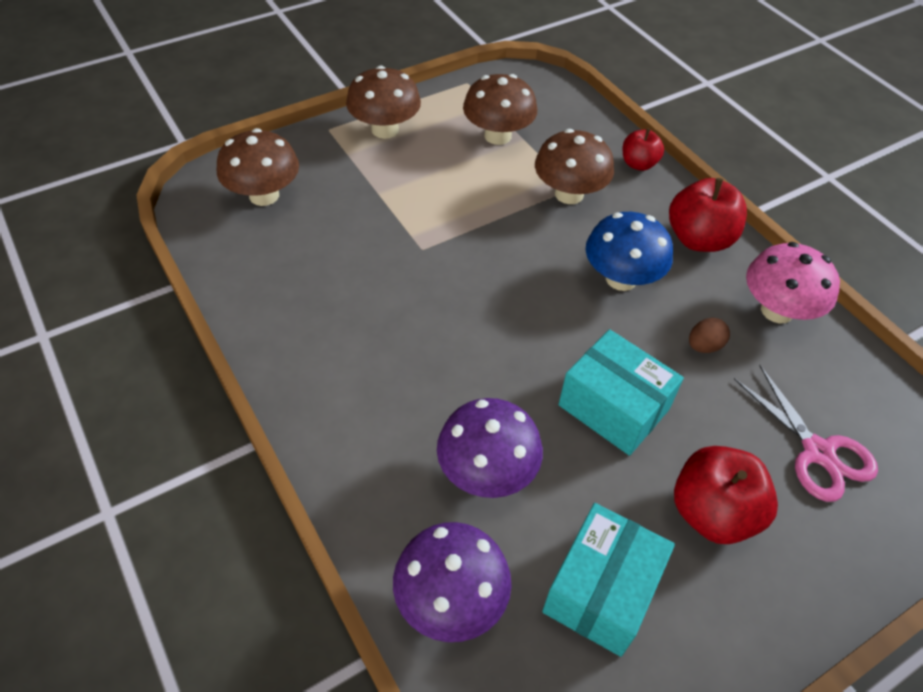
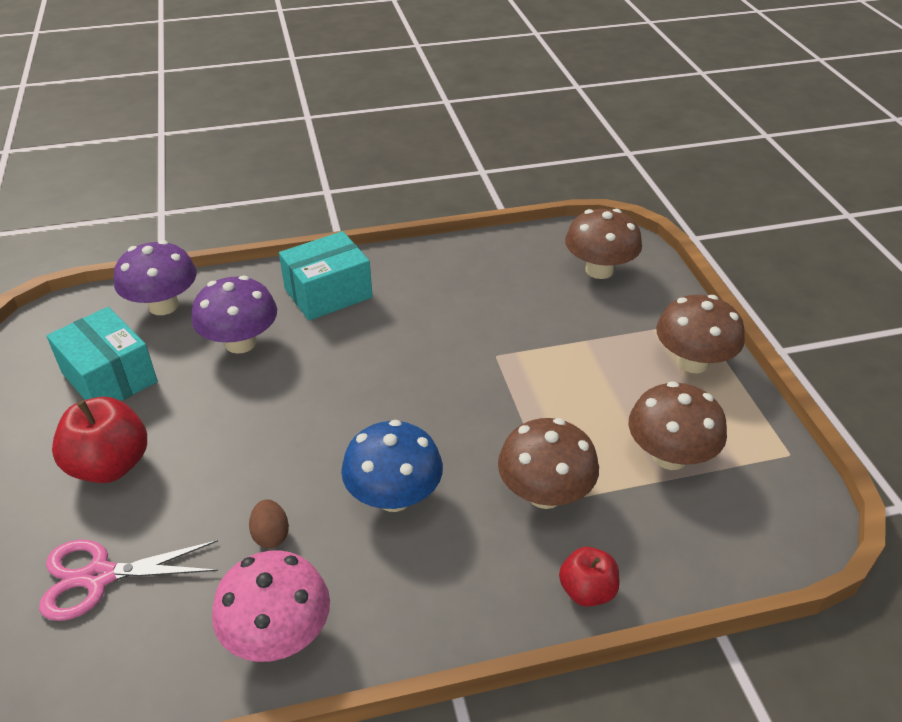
camera: 110 degrees right, 10 degrees down
(613, 407) = (247, 436): turquoise box -> turquoise box (328, 293)
(699, 239) = (424, 602): red apple -> none

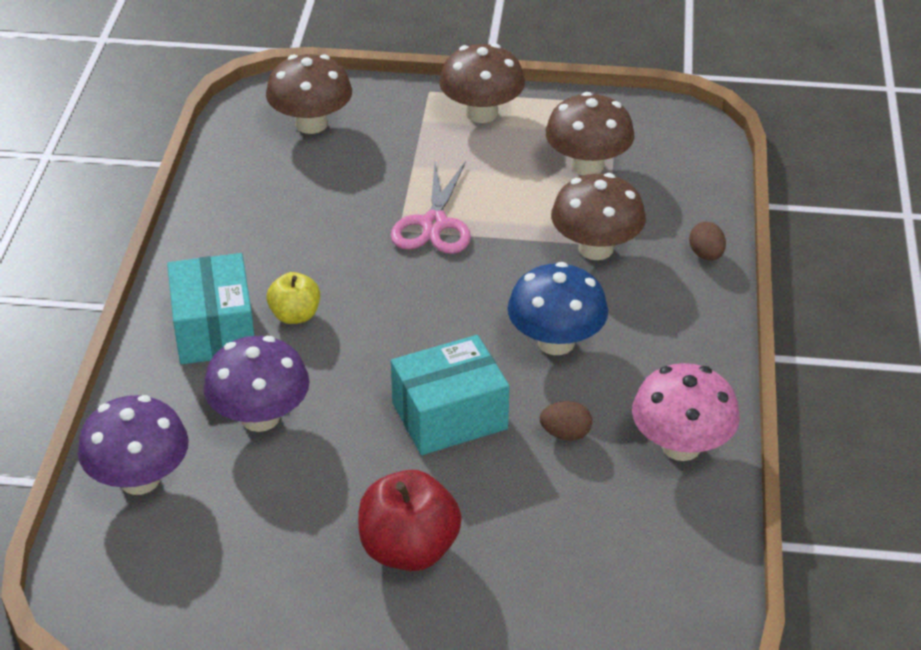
camera: 70 degrees left, 0 degrees up
(99, 577) = (564, 567): pink scissors -> pink scissors (434, 224)
(109, 377) = (254, 541): turquoise box -> turquoise box (449, 416)
(361, 328) = (295, 315): none -> yellow apple
(587, 591) = (706, 255): red apple -> brown egg

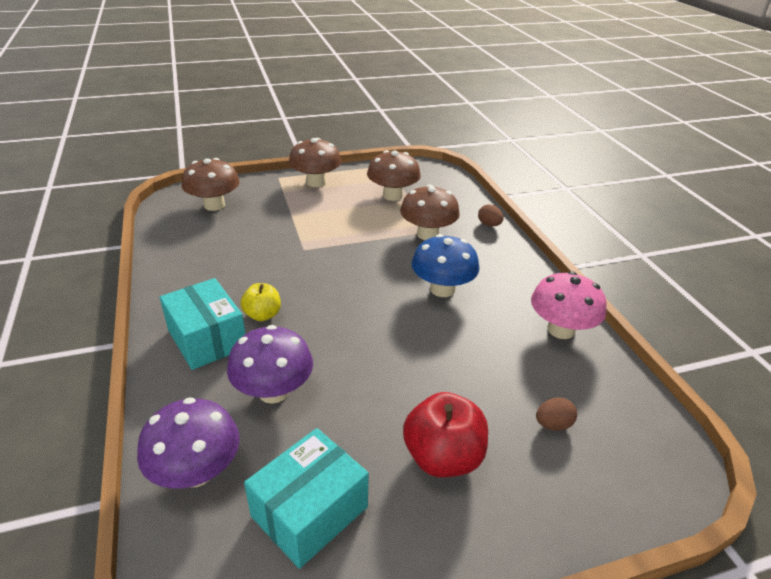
camera: 25 degrees left, 5 degrees down
(434, 224) = (324, 242): pink scissors -> none
(449, 416) = (408, 352): turquoise box -> turquoise box (310, 511)
(565, 434) = (488, 342): brown egg -> brown egg (553, 424)

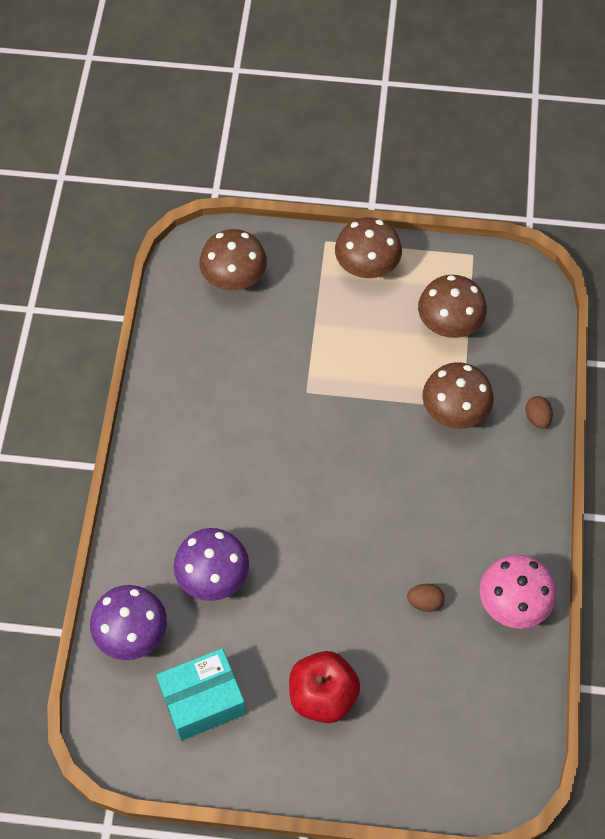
camera: 25 degrees right, 25 degrees up
(207, 339) = (174, 493): turquoise box -> none
(262, 315) = (232, 479): yellow apple -> none
(442, 289) = (424, 505): blue mushroom -> none
(553, 424) = (433, 702): brown egg -> brown egg (425, 602)

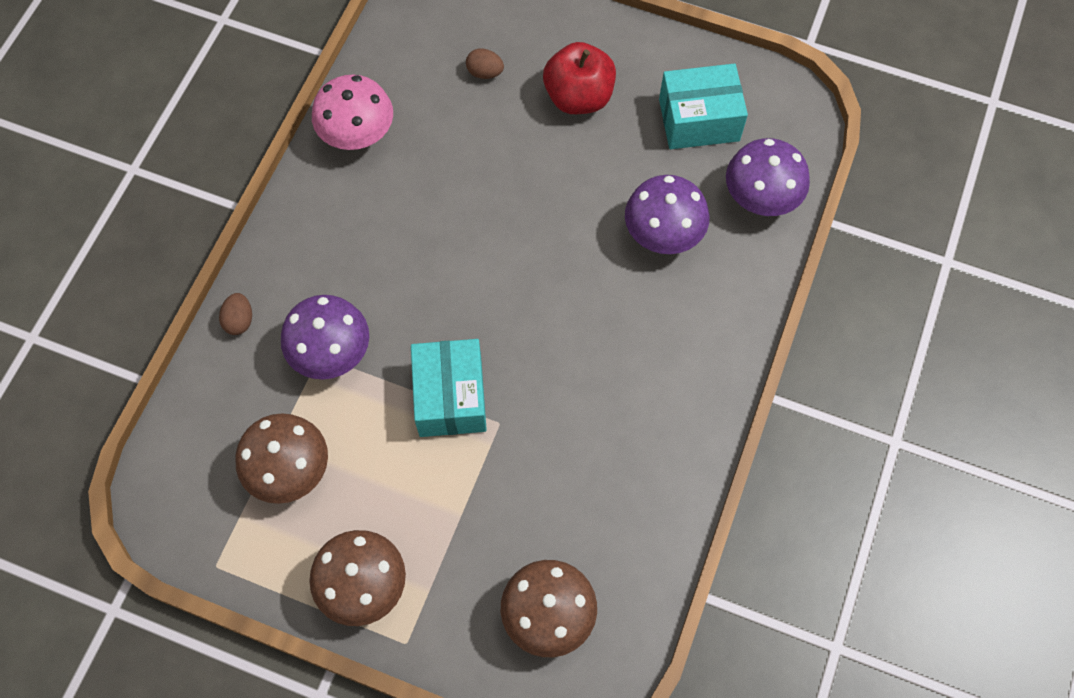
camera: 165 degrees left, 5 degrees up
(350, 401) = (450, 397): none -> turquoise box
(425, 602) = (447, 157): brown egg -> brown egg (485, 72)
(454, 411) = (331, 352): brown mushroom -> purple mushroom

